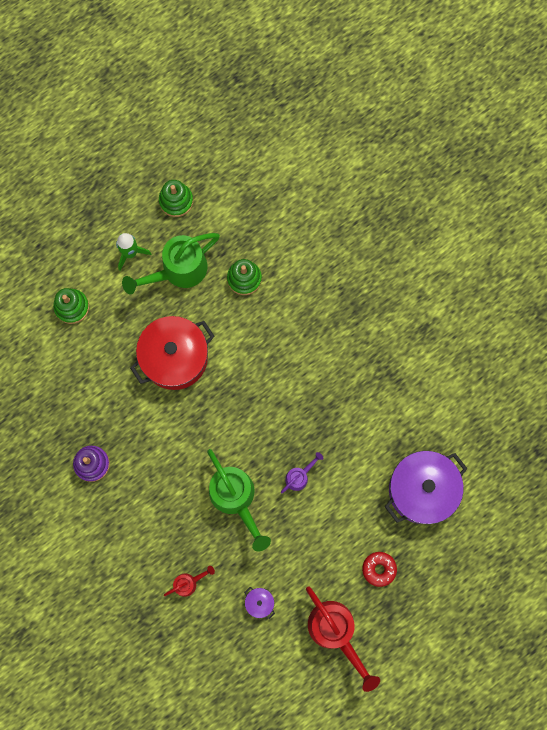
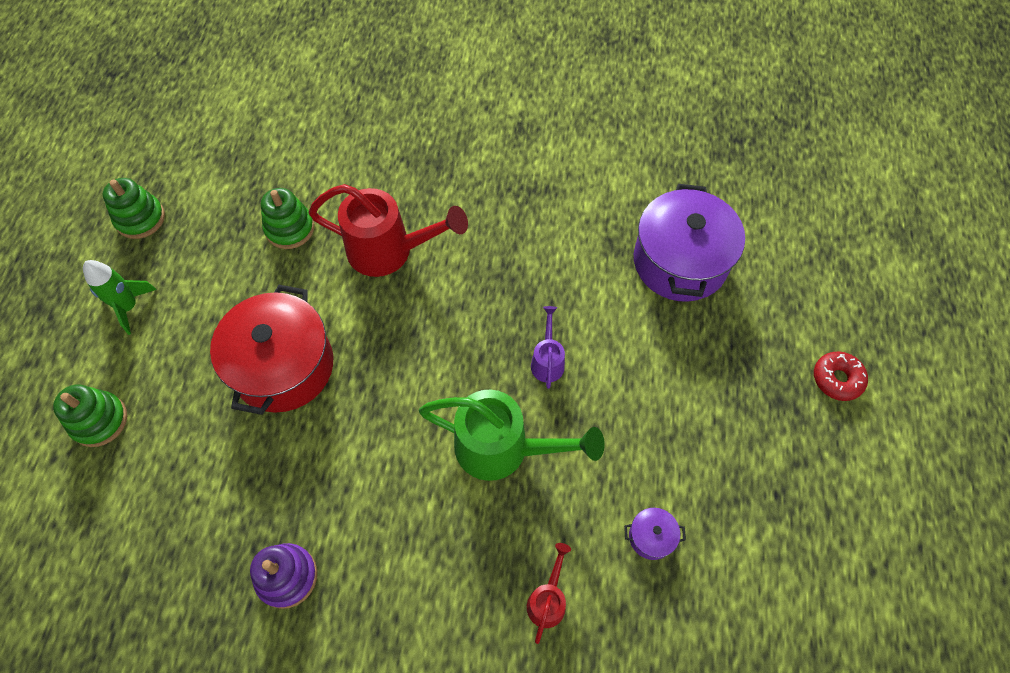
camera: 45 degrees left, 15 degrees down
(178, 271) = (205, 279): green watering can -> none
(335, 631) = (763, 483): red watering can -> red watering can (389, 251)
(379, 569) = (729, 374): red donut -> red donut (837, 379)

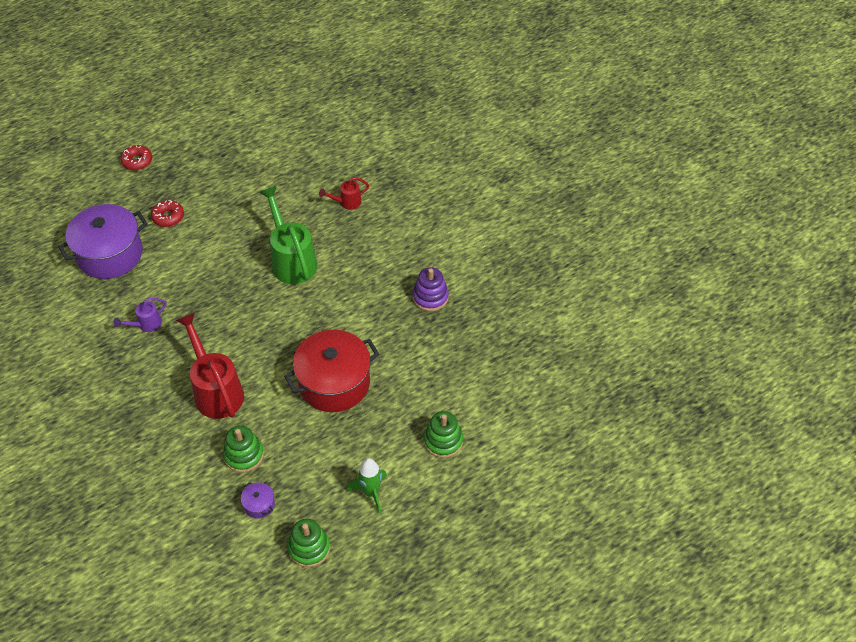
camera: 130 degrees left, 10 degrees down
(547, 361) = (226, 273): purple watering can -> purple watering can (146, 324)
(651, 537) = (284, 185): purple pot -> purple pot (259, 505)
(697, 355) = (168, 217): none -> red donut

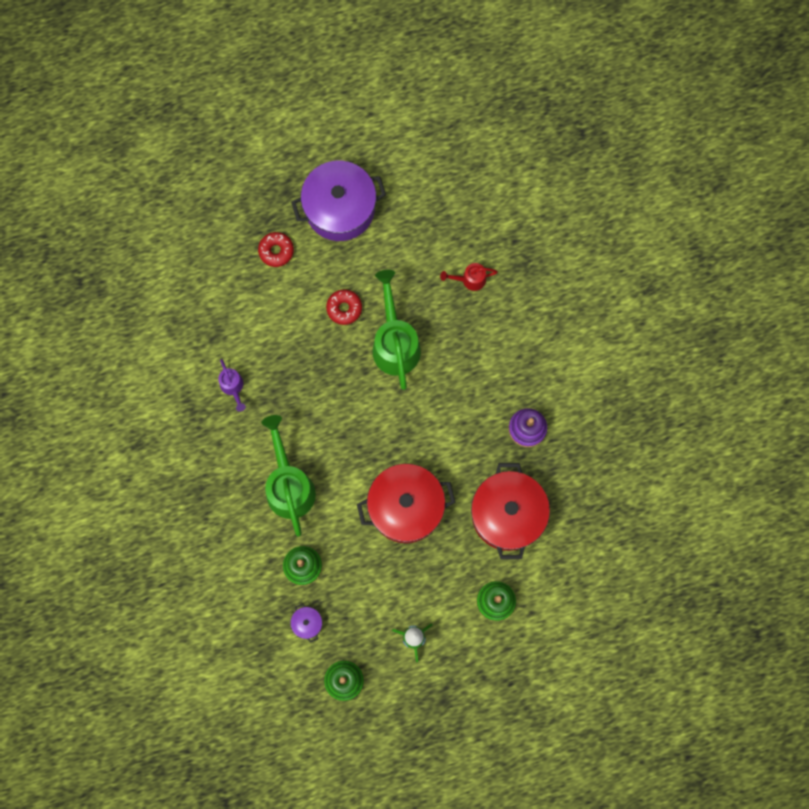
camera: 15 degrees right, 25 degrees up
(110, 254) = (208, 286): purple pot -> purple pot (340, 208)
(137, 161) = (254, 162): red donut -> red donut (344, 308)
(146, 324) = (233, 387): purple watering can -> purple watering can turned 90 degrees counterclockwise
(216, 391) = (289, 485): red watering can -> green watering can
(433, 367) = (507, 514): none -> red pot

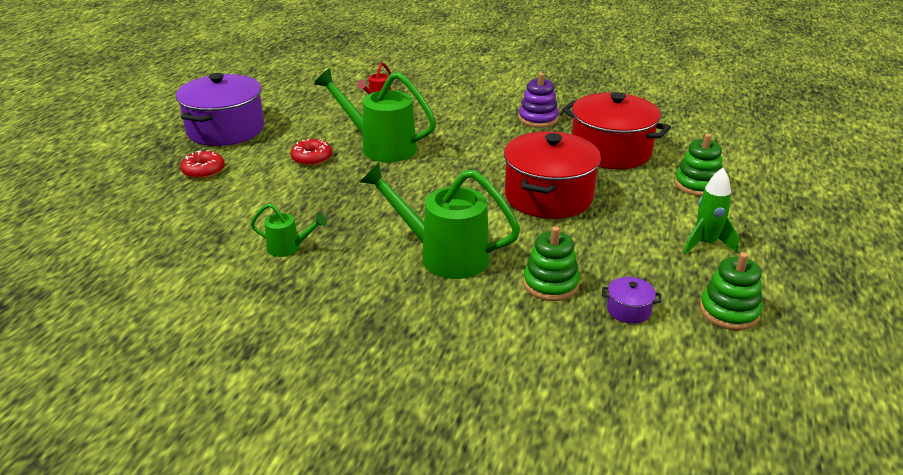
camera: 55 degrees left, 45 degrees down
(233, 387) = (288, 248): purple watering can -> green watering can

